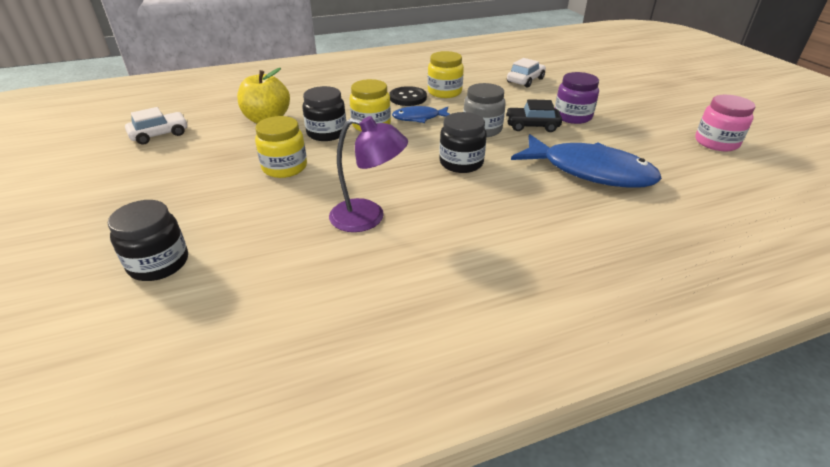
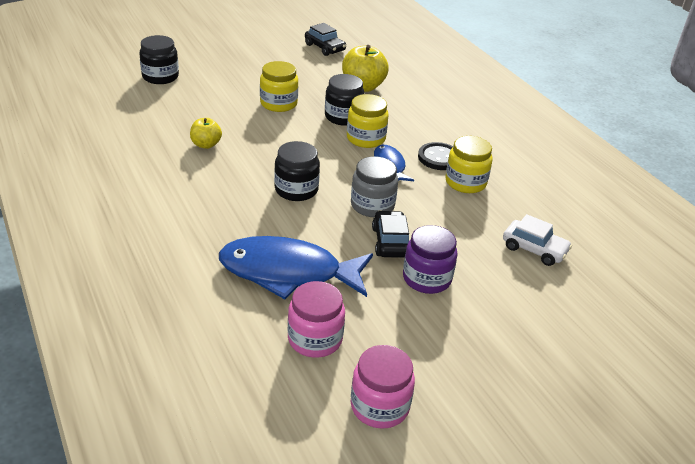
camera: 80 degrees right, 0 degrees up
(160, 134) = (325, 48): white car -> black car
(368, 217) = (206, 144): purple lamp -> yellow apple
(590, 171) = (287, 272): blue fish -> blue fish turned 75 degrees clockwise
(666, 162) = (315, 339): none -> pink jar

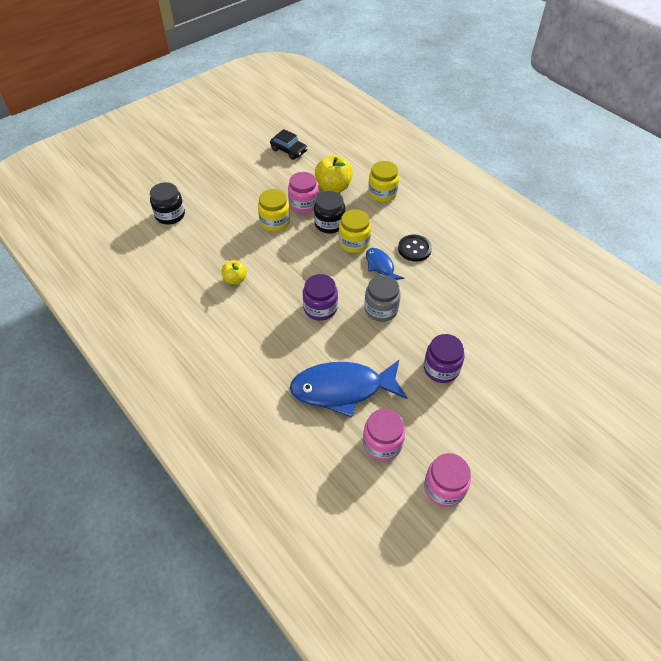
camera: 10 degrees left, 15 degrees up
(296, 190) = (320, 308): black jar -> purple jar
(320, 95) = (303, 204): none -> pink jar
(390, 242) = (405, 341): black car -> none
(465, 182) = (441, 269): yellow jar -> yellow jar (382, 193)
(534, 249) = (507, 321): white car -> none

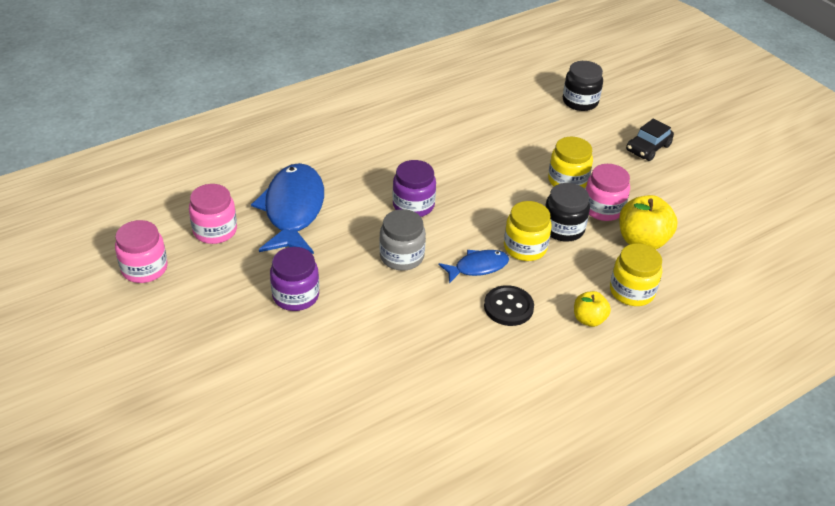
camera: 95 degrees right, 10 degrees down
(235, 279) = (469, 144): yellow apple -> yellow apple (589, 319)
(289, 150) = (723, 205): black car -> black car (648, 148)

